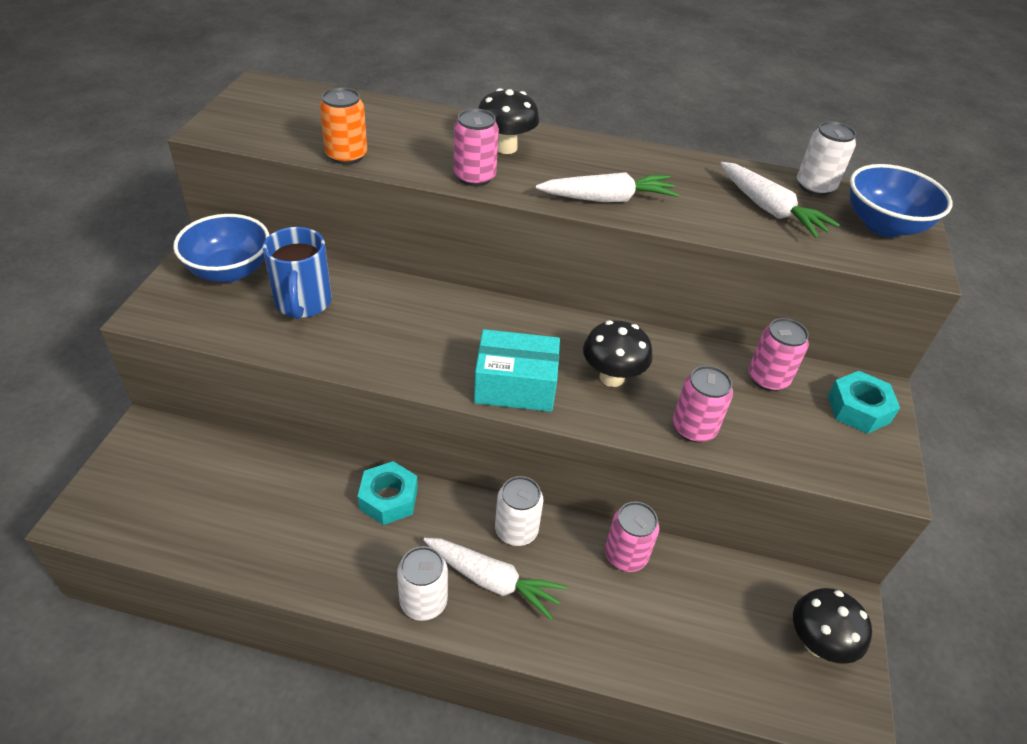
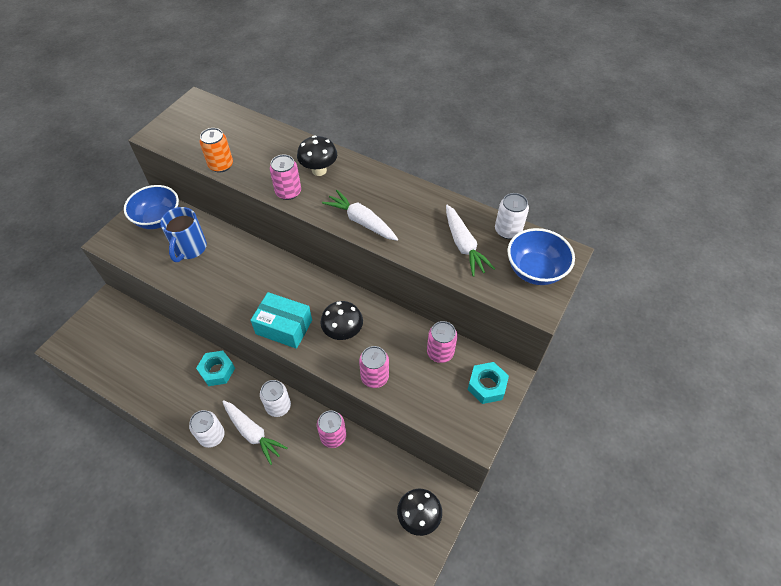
camera: 20 degrees right, 10 degrees up
(607, 199) = (361, 221): white carrot -> white carrot turned 150 degrees counterclockwise

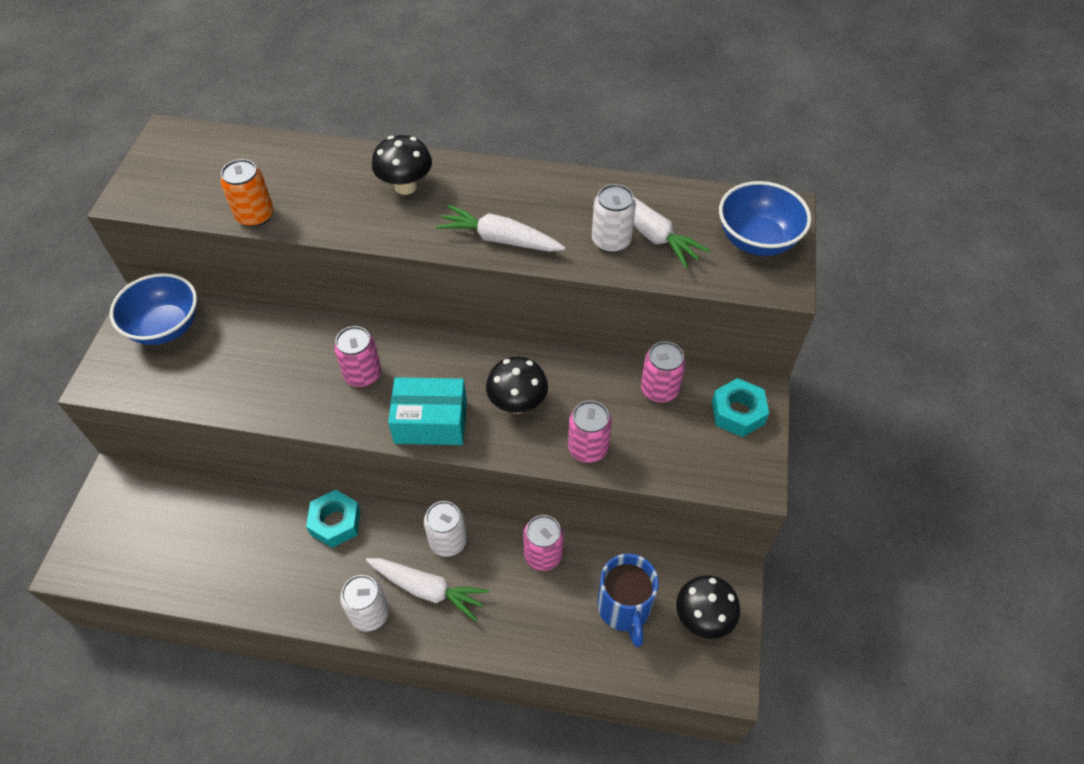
camera: 20 degrees left, 0 degrees up
(190, 248) = (236, 355): blue mug -> blue mug (624, 608)
(288, 192) = (376, 227): pink can -> pink can (363, 374)
(508, 230) = (699, 199): white can -> white can (611, 241)

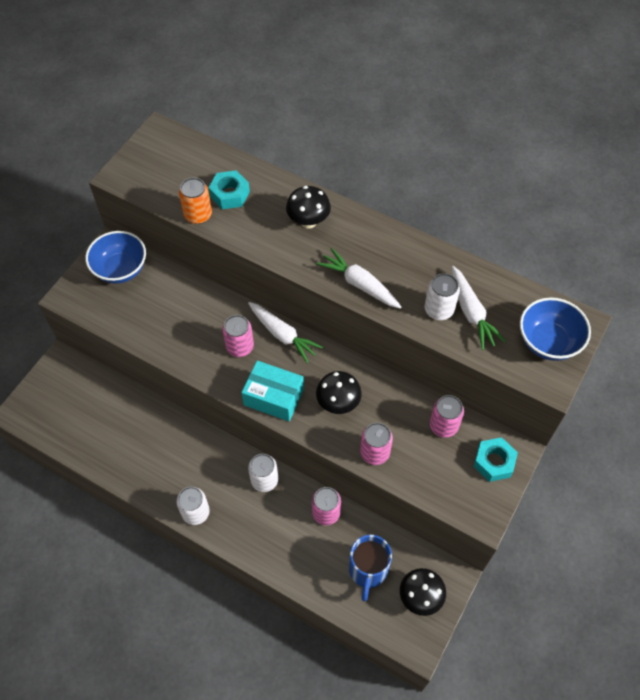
camera: 20 degrees right, 5 degrees up
(335, 522) = (194, 441): turquoise nut -> turquoise nut (230, 194)
(428, 589) = (239, 509): white carrot -> white carrot (283, 335)

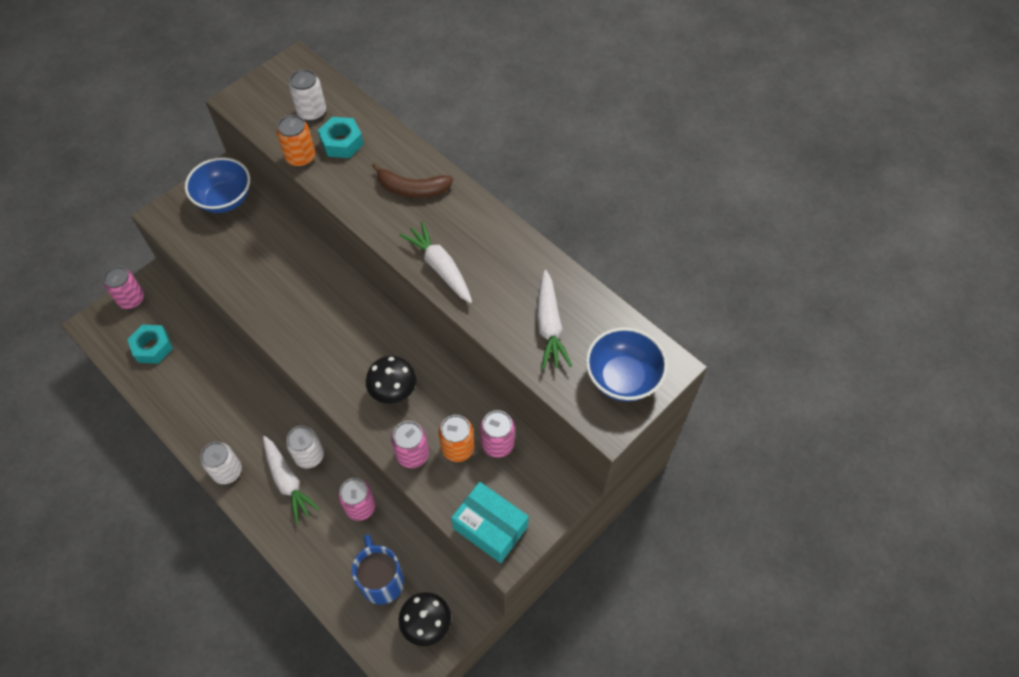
camera: 15 degrees right, 0 degrees up
(240, 347) = (314, 307): pink can -> pink can (131, 299)
(273, 397) = (329, 369): turquoise box -> turquoise box (490, 527)
(283, 335) = (363, 305): white carrot -> white carrot (288, 481)
(308, 221) = (412, 189): black mushroom -> brown banana
(368, 570) = (381, 580): blue mug -> blue mug turned 135 degrees clockwise
(411, 437) = (458, 448): none -> orange can
(439, 309) = (515, 314): white can -> white can (312, 112)
(494, 462) = (537, 497): turquoise nut -> turquoise nut (152, 347)

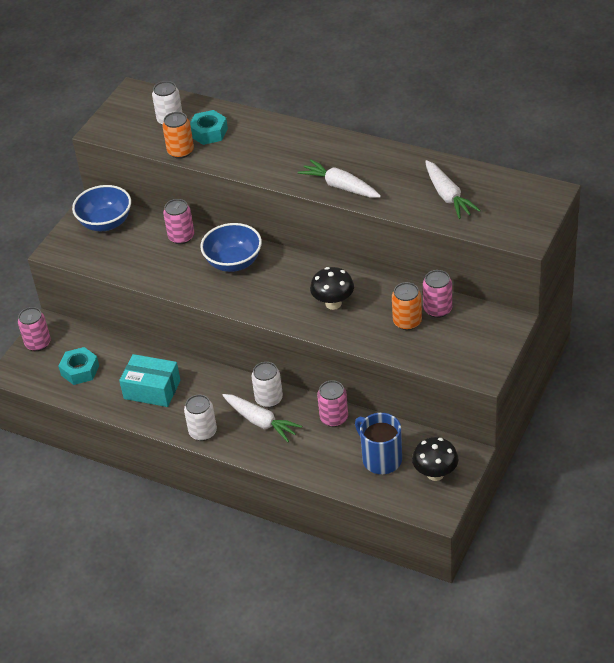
camera: 15 degrees left, 15 degrees down
(412, 189) = (286, 145): brown banana -> none
(412, 454) = (373, 337): pink can -> pink can (181, 237)
(490, 527) = (462, 361): turquoise box -> turquoise box (152, 389)
(622, 378) = (521, 209): blue bowl -> blue bowl (233, 262)

